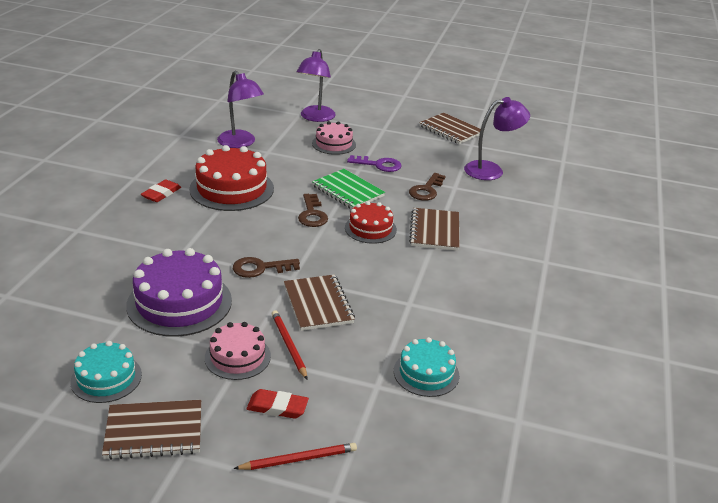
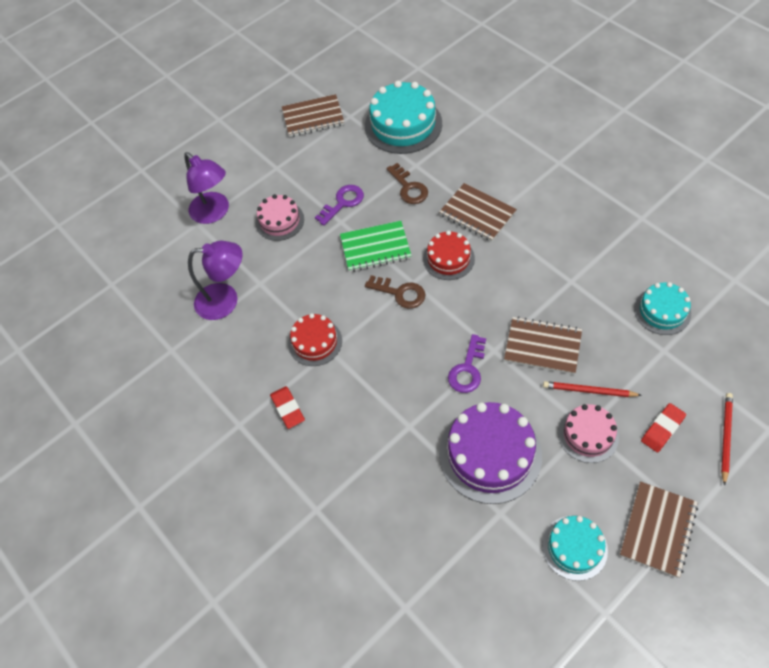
camera: 50 degrees left, 25 degrees up
(231, 189) = (315, 342): red cake -> red cake, size x0.59
(260, 268) = (467, 369): brown key -> purple key
(491, 170) = (403, 125): purple lamp -> turquoise cake

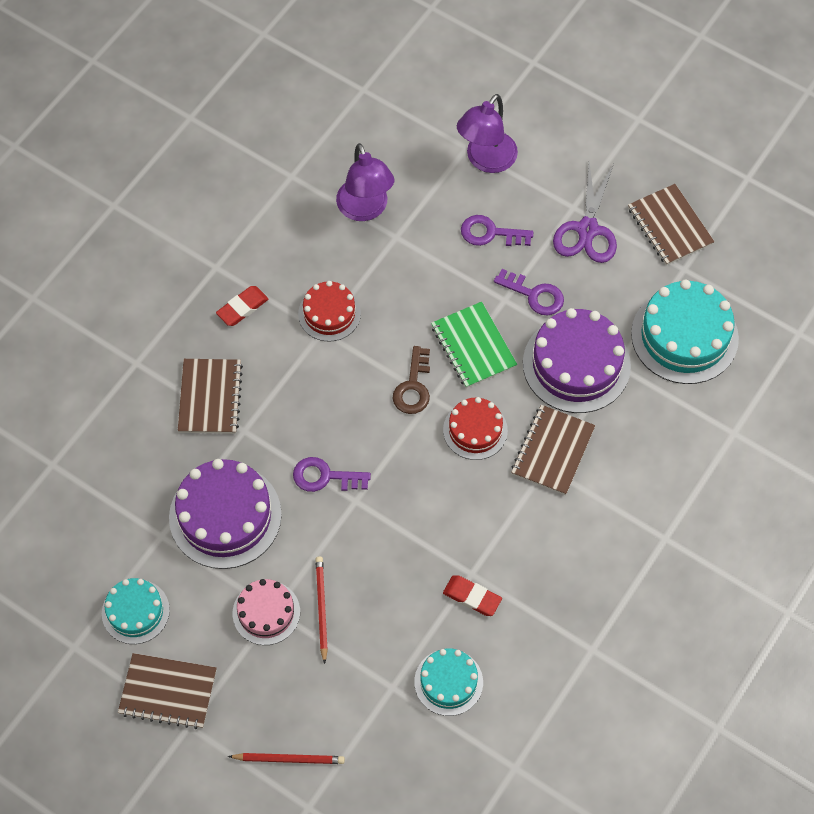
camera: 70 degrees right, 5 degrees up
(280, 221) = (490, 233): pink cake -> purple key
(299, 162) = (587, 229): none -> purple scissors
(409, 188) = (576, 364): brown key -> purple cake
(542, 346) = (371, 552): brown notebook -> brown notebook (210, 397)
(662, 429) = (287, 690): red eraser -> red eraser (472, 597)

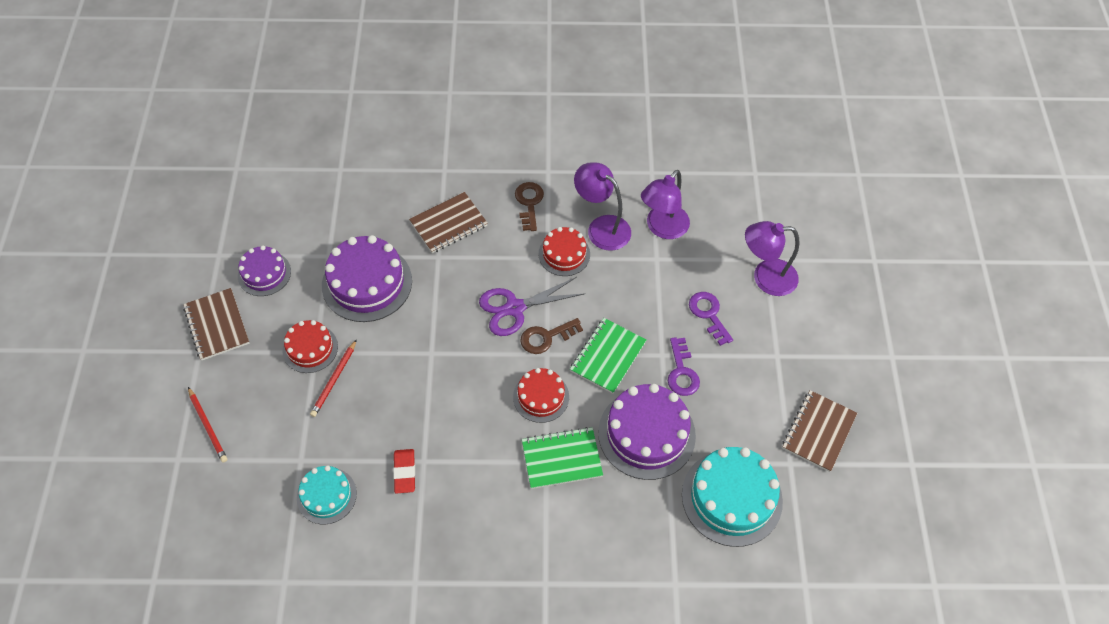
camera: 55 degrees right, 5 degrees down
(135, 611) = (264, 273): turquoise cake -> purple cake
(242, 308) = (529, 203): red eraser -> brown key
(266, 612) = (310, 348): pink cake -> red cake
(321, 608) = (334, 380): red pencil -> red pencil turned 150 degrees clockwise
(323, 261) = (601, 227): none -> purple lamp
(325, 477) = (436, 324): purple key -> none
(552, 451) = (561, 459): brown notebook -> green notebook
(587, 229) = (766, 376): purple scissors -> purple scissors (515, 308)

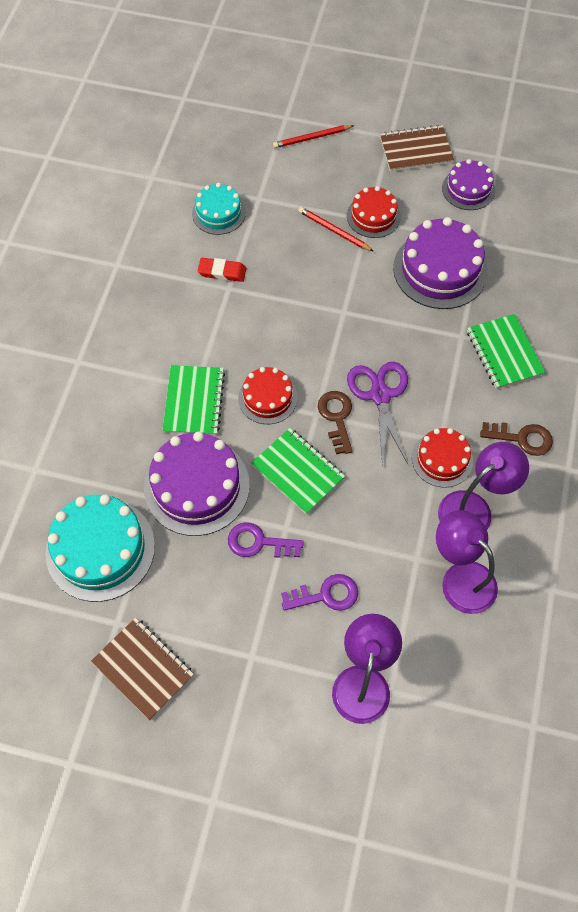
camera: 105 degrees right, 5 degrees up
(448, 224) = (504, 353): brown notebook -> green notebook

